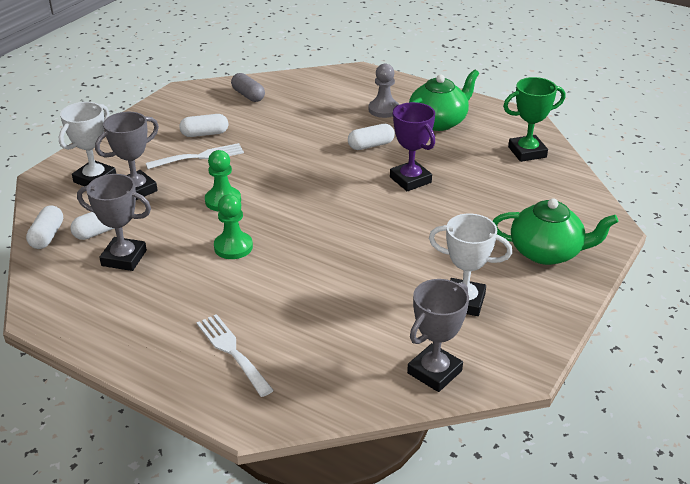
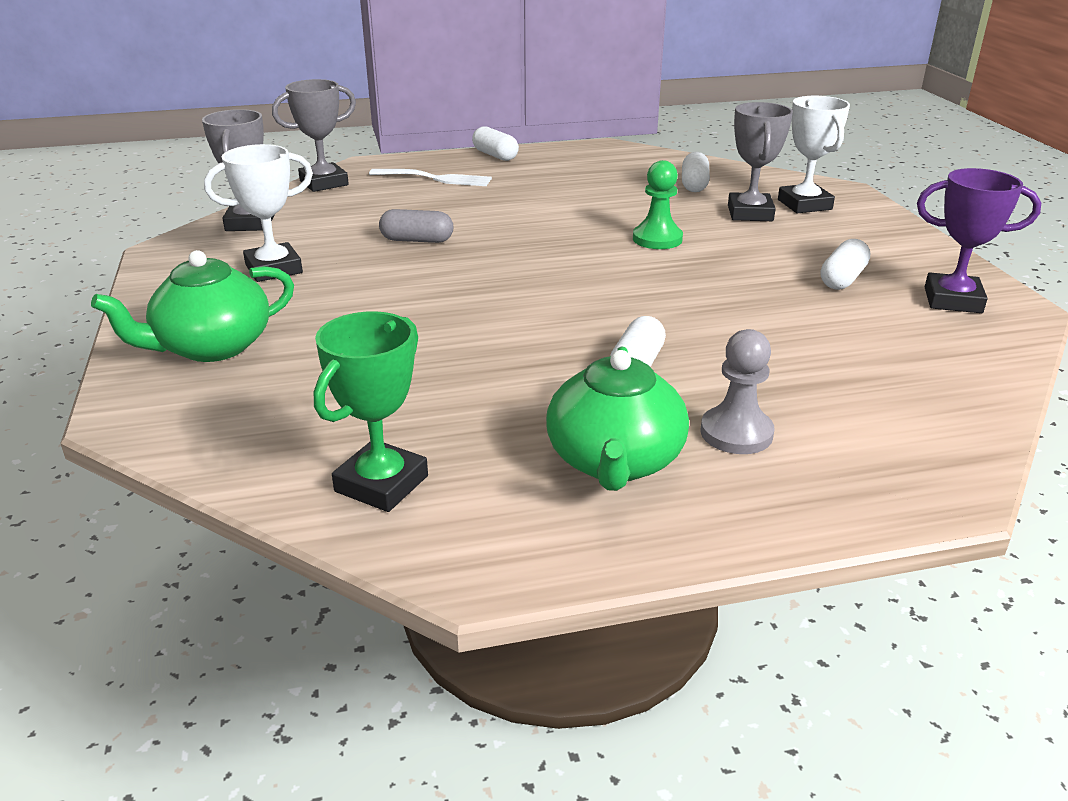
camera: 135 degrees right, 5 degrees down
(47, 236) = (721, 169): white capsule -> white capsule (495, 155)
(124, 258) = (632, 181): grey trophy -> grey trophy (324, 183)
(199, 157) = (780, 258): white fork -> none
(233, 247) = (565, 218): green pawn -> none
(248, 95) = (943, 346): grey capsule -> grey capsule (417, 240)
(410, 180) = (503, 347): purple trophy -> purple trophy (952, 300)

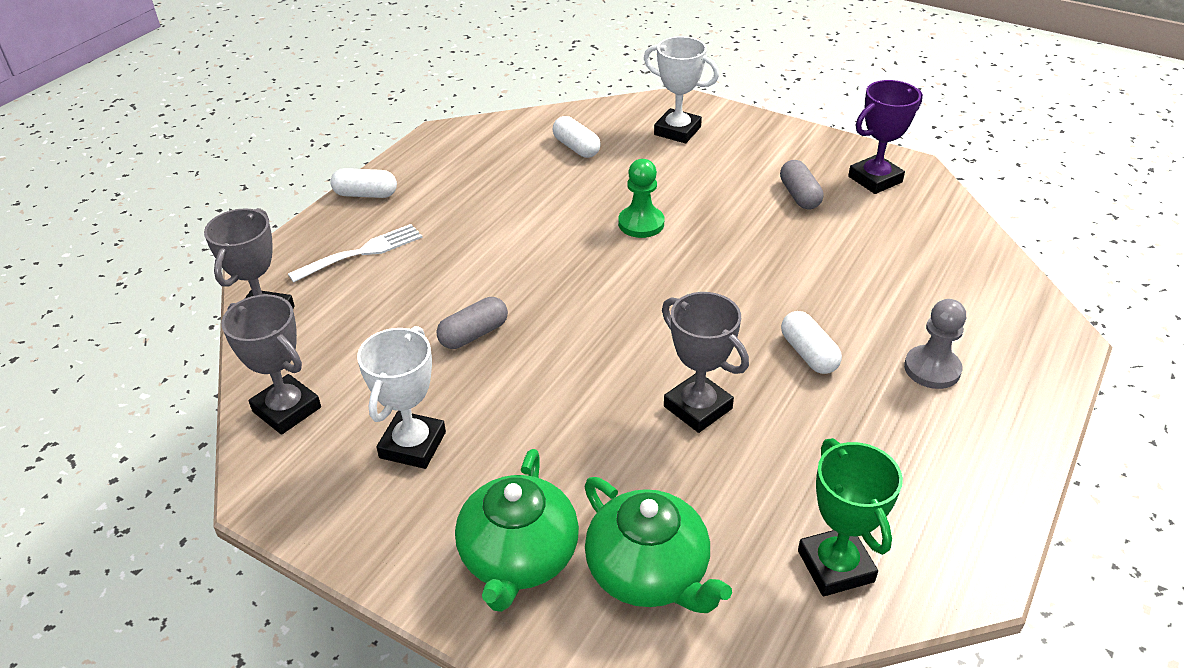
camera: 45 degrees left, 10 degrees up
(614, 461) = (913, 440): green teapot -> green teapot (649, 572)
(750, 213) = (658, 160): grey trophy -> grey trophy (697, 407)
(842, 279) = (799, 195): white capsule -> grey capsule

